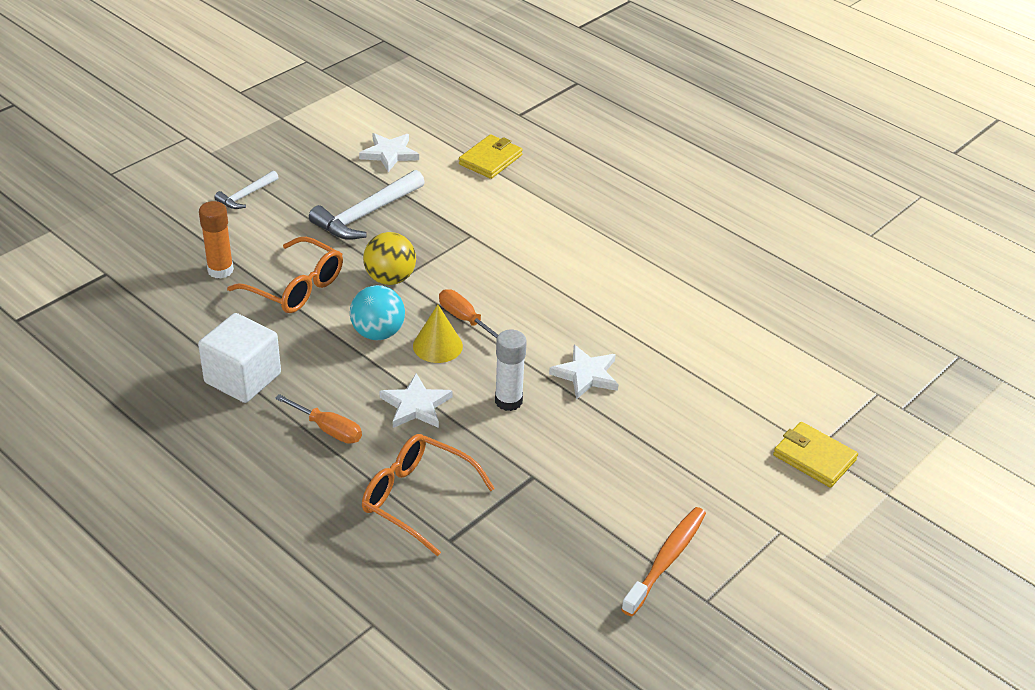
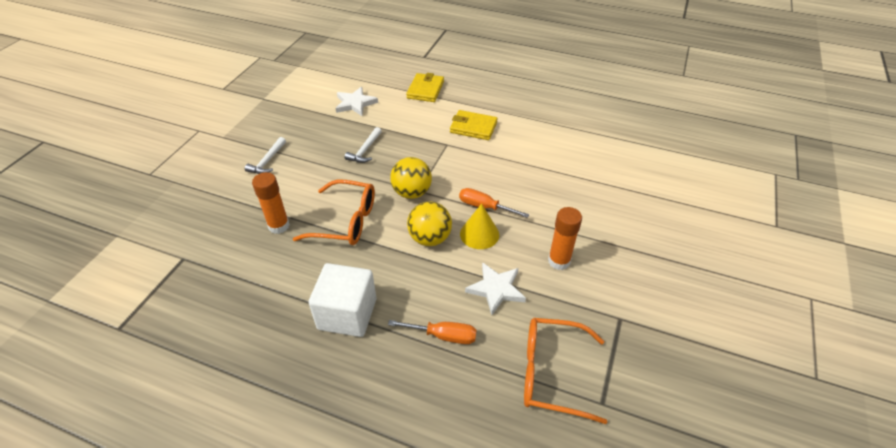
camera: 20 degrees left, 5 degrees up
(366, 215) = (365, 150): white hammer -> white hammer, size x0.55
(378, 333) = (430, 238): turquoise ball -> yellow ball
(508, 401) = (559, 261): white glue stick -> orange glue stick
(586, 375) = (595, 222): white star -> none
(666, 560) = (763, 354): orange toothbrush -> none
(814, 457) = (781, 232): yellow wallet -> yellow wallet (473, 127)

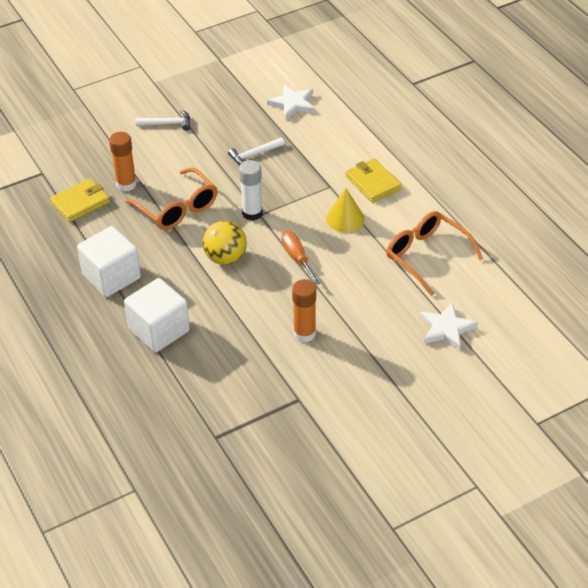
camera: 40 degrees right, 0 degrees up
(267, 161) = (168, 124): white hammer -> white hammer turned 150 degrees counterclockwise
(412, 193) = (252, 213): yellow ball -> white glue stick
(425, 90) = (372, 121): yellow wallet -> yellow wallet (80, 203)
(443, 336) = (159, 330): orange screwdriver -> white cube
(479, 234) = (267, 277): yellow cone -> yellow cone (345, 219)
(496, 289) = (231, 323): white star -> white star (446, 328)
(551, 373) = (203, 398): orange glasses -> orange glasses (426, 255)

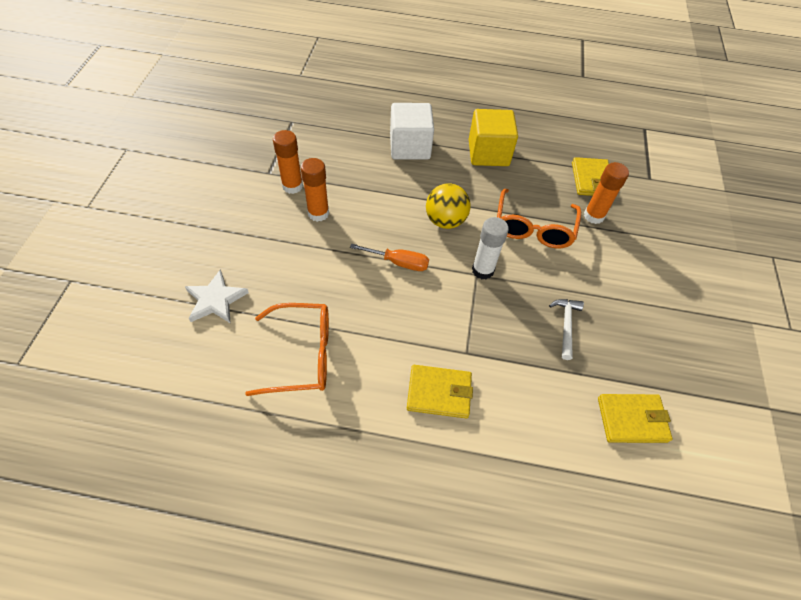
camera: 125 degrees right, 10 degrees up
(111, 276) = (488, 153): white cube -> yellow cube
(168, 124) = (667, 291): white hammer -> none
(177, 208) = (533, 228): orange glasses -> orange glasses turned 75 degrees counterclockwise
(293, 104) = (632, 420): white star -> yellow wallet
(295, 371) = (292, 186): none -> orange glue stick
(345, 219) = (411, 330): yellow cone -> none

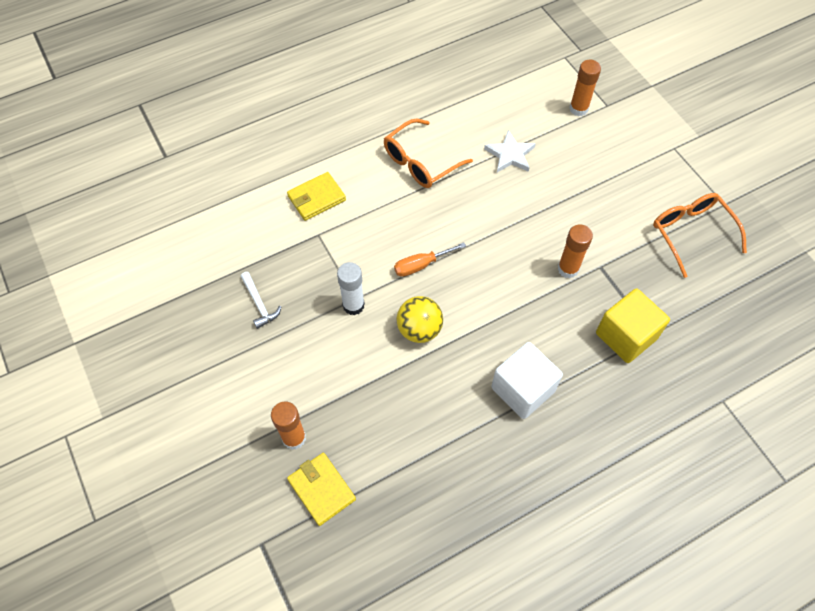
camera: 145 degrees right, 5 degrees up
(318, 213) = (521, 260): orange glue stick -> orange glue stick (578, 109)
(488, 153) = (446, 443): yellow cube -> yellow cube (626, 336)
(533, 228) = (340, 379): orange glasses -> orange glasses (691, 233)
(632, 420) = (177, 266): yellow wallet -> none

